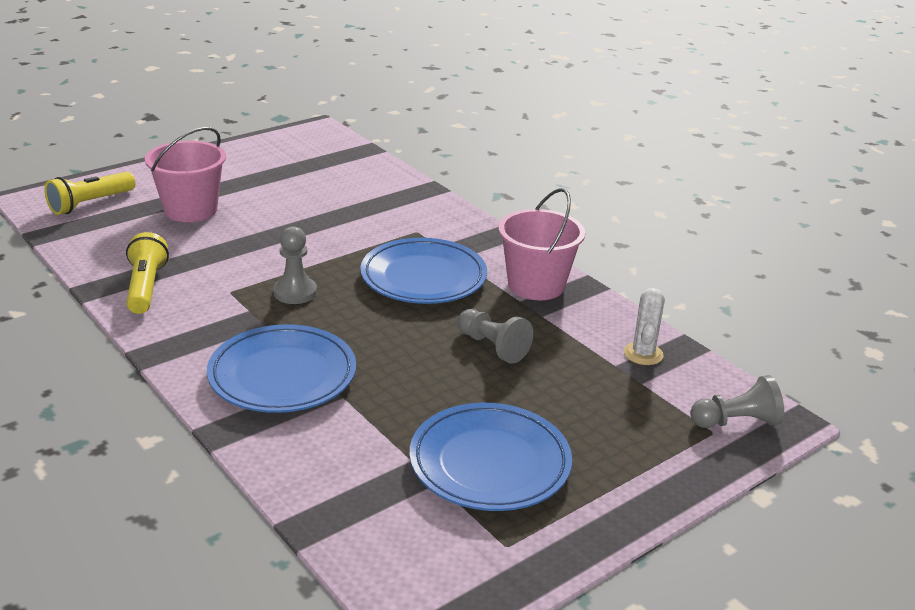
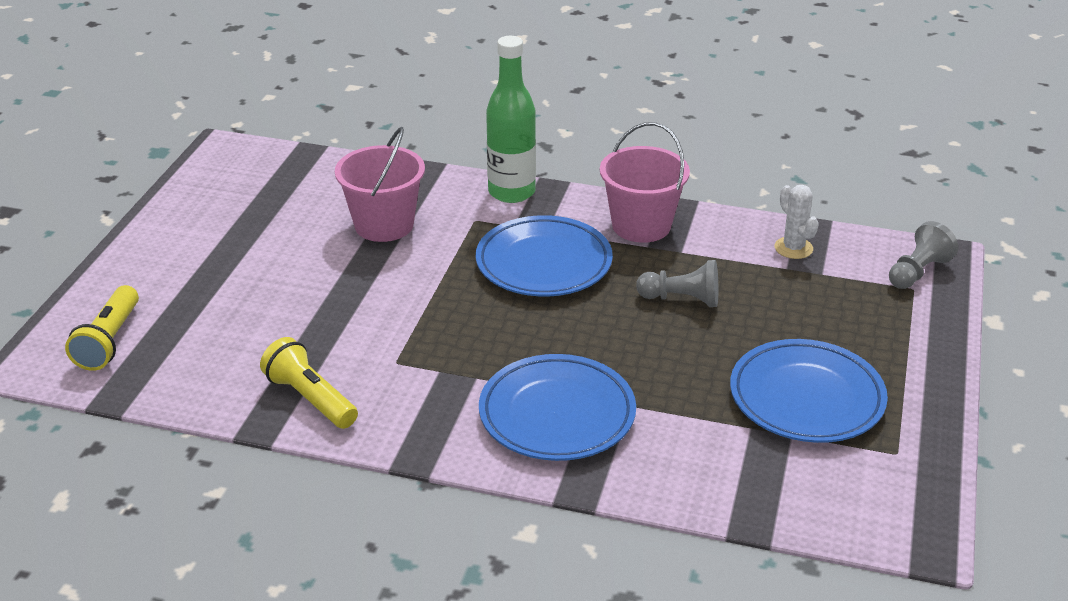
camera: 35 degrees left, 5 degrees up
(190, 210) = (228, 298): pink bucket -> pink bucket (384, 225)
(295, 292) = (455, 333): grey pawn -> none
(469, 225) = (511, 192): none -> green bottle

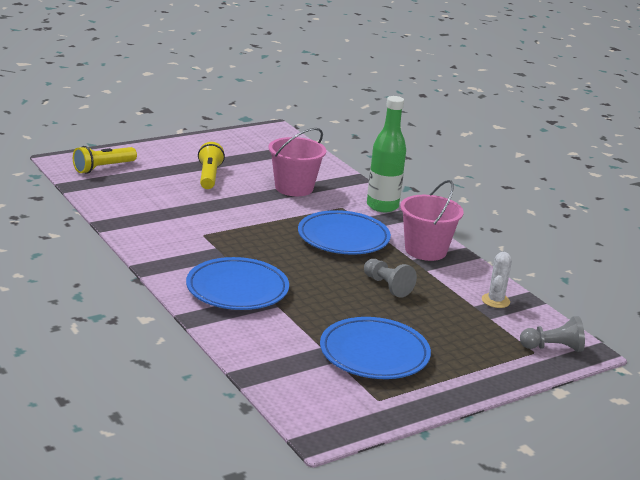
camera: 40 degrees right, 10 degrees down
(310, 398) = (143, 226): yellow flashlight -> yellow flashlight (209, 176)

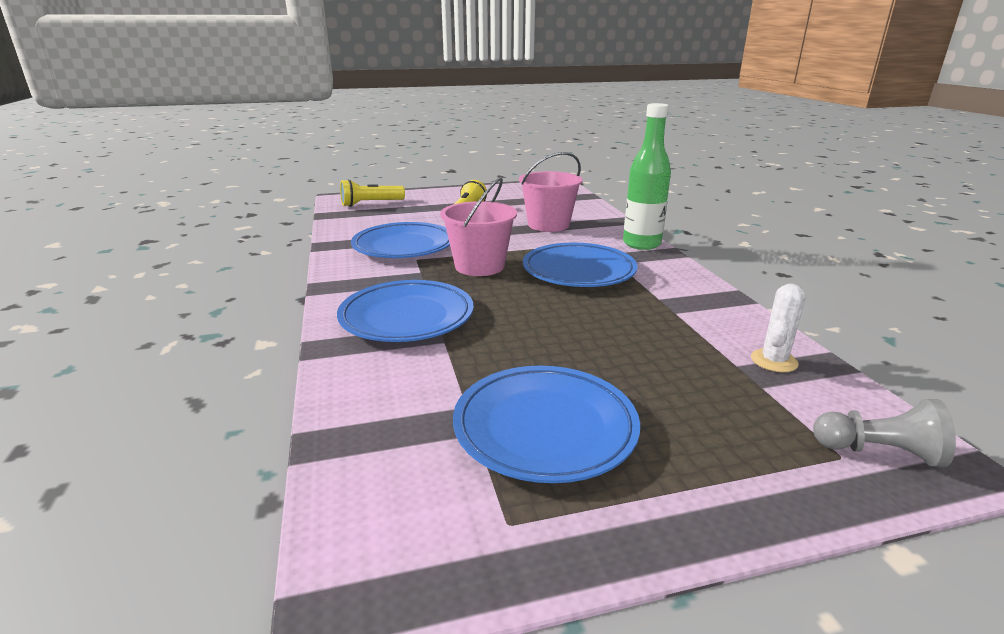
camera: 20 degrees right, 0 degrees up
(181, 221) = (404, 246): none -> blue plate
(387, 286) = (611, 328): grey pawn -> none
(425, 250) = (681, 290): pink bucket -> pink bucket (479, 266)

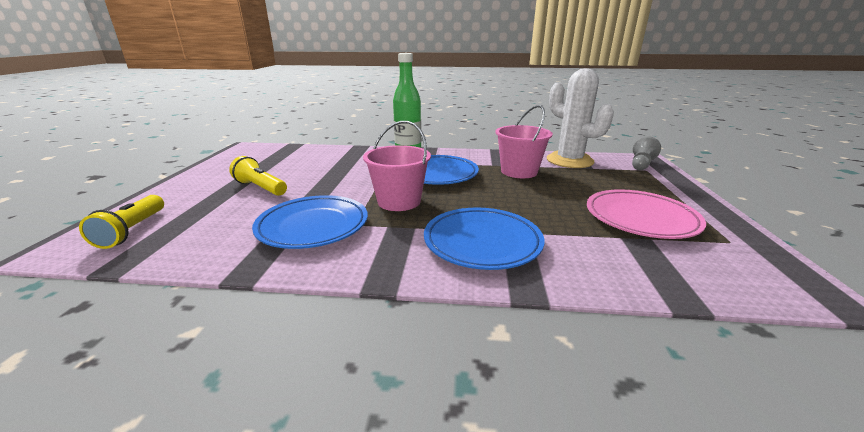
camera: 70 degrees left, 0 degrees up
(545, 428) = (640, 218): blue plate -> pink plate
(548, 225) = (338, 166): pink bucket -> pink bucket (519, 171)
(774, 361) = (569, 161): white cactus -> white cactus, size x2.15

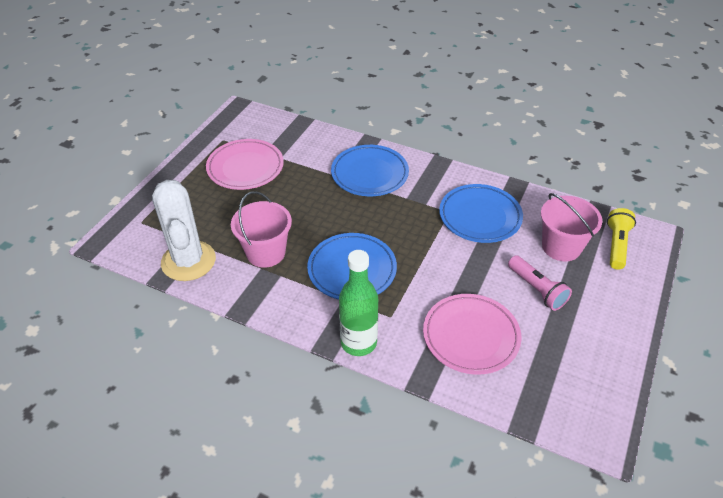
camera: 160 degrees left, 20 degrees up
(260, 188) = (537, 290): yellow flashlight -> pink flashlight
(326, 162) = (471, 336): none -> pink plate
(399, 201) = (408, 231): pink bucket -> pink bucket (561, 247)
(641, 164) = (128, 233): grey pawn -> none

